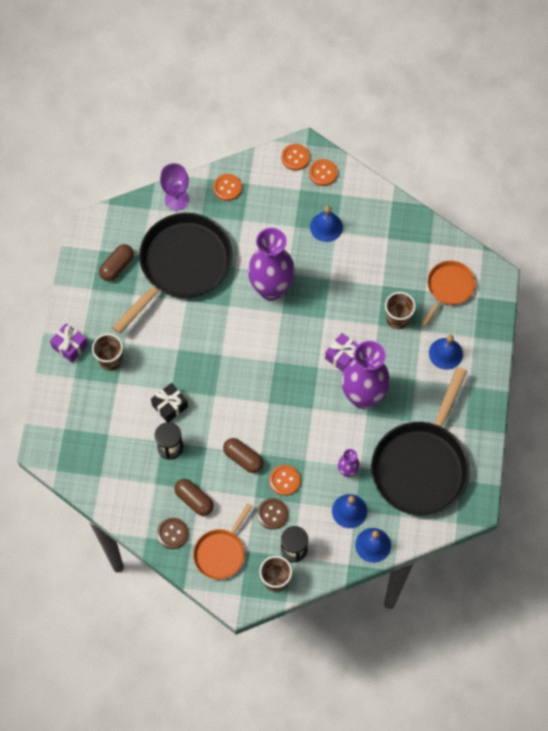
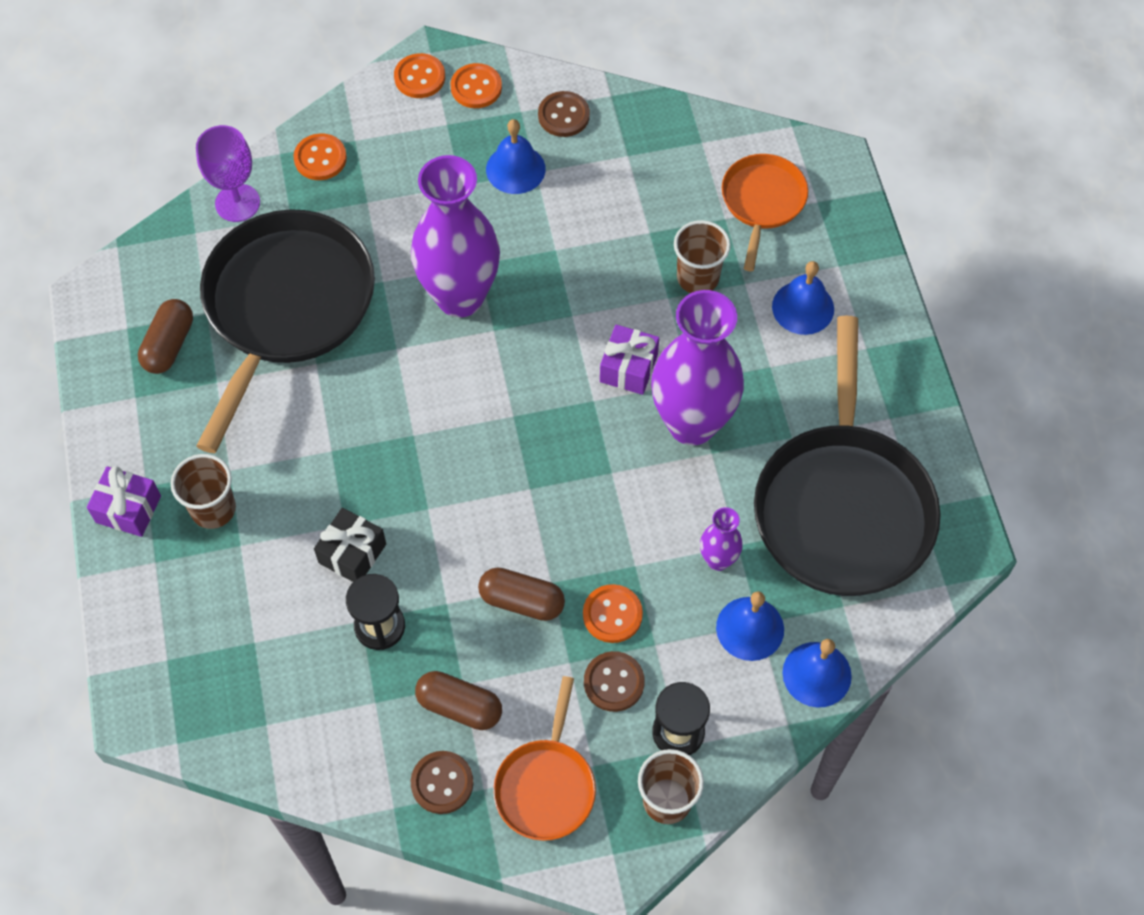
camera: 20 degrees left, 5 degrees down
(363, 204) = (563, 115): none -> brown button

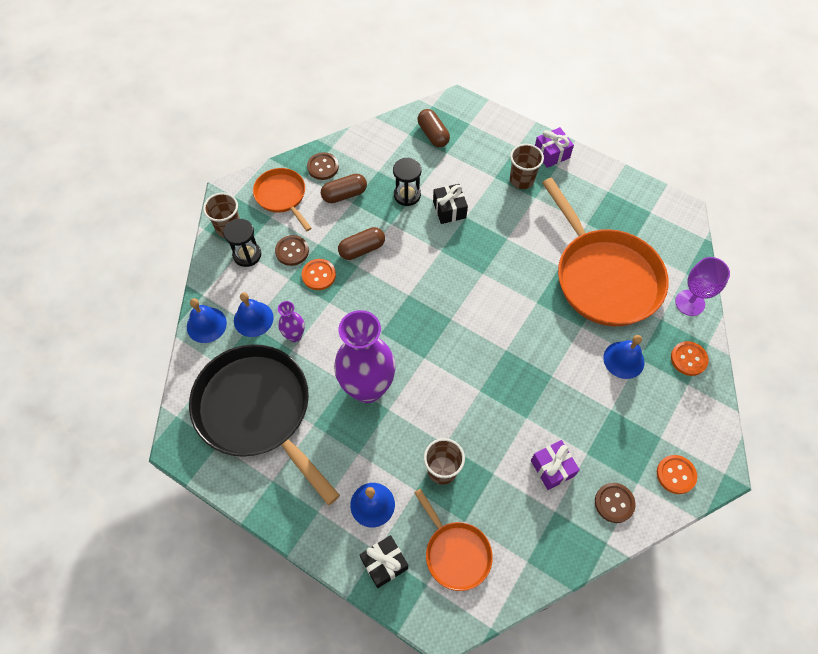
camera: 135 degrees right, 0 degrees up
(169, 345) = (625, 220): brown capsule -> brown capsule (433, 135)
(286, 307) = (604, 277): black pan -> orange pan
(419, 77) = (708, 451): orange button -> none
(460, 297) = (539, 351): purple vase -> none
(515, 169) = (598, 444): blue bell -> blue bell (623, 360)
(628, 368) = (425, 388): purple gift -> purple gift (552, 468)
(841, 250) = (384, 563): none -> black gift

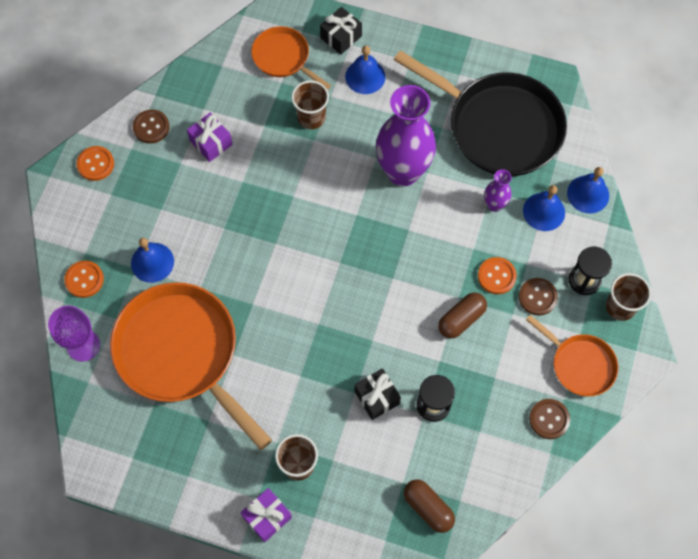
camera: 165 degrees right, 5 degrees up
(344, 194) = (507, 386): brown capsule -> none

